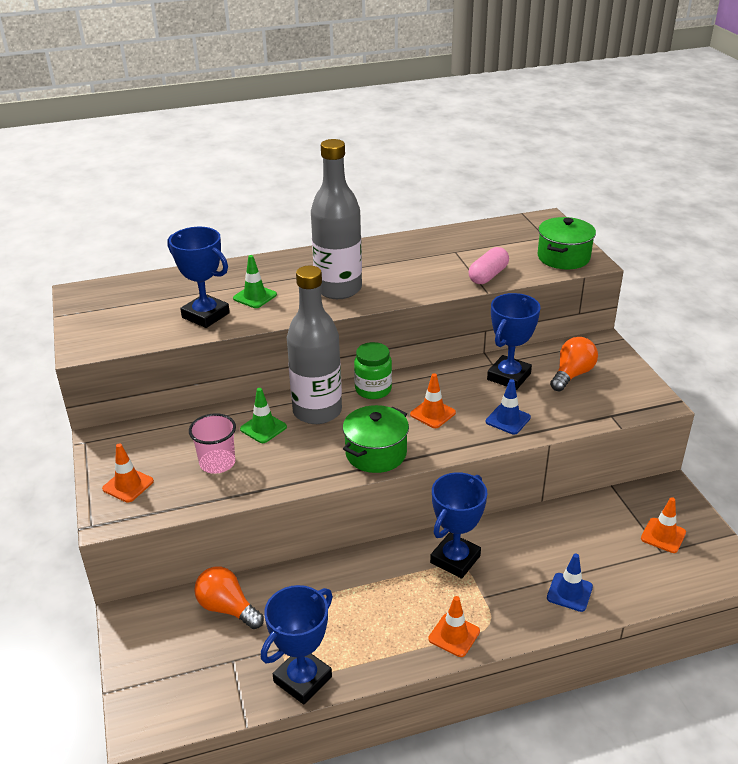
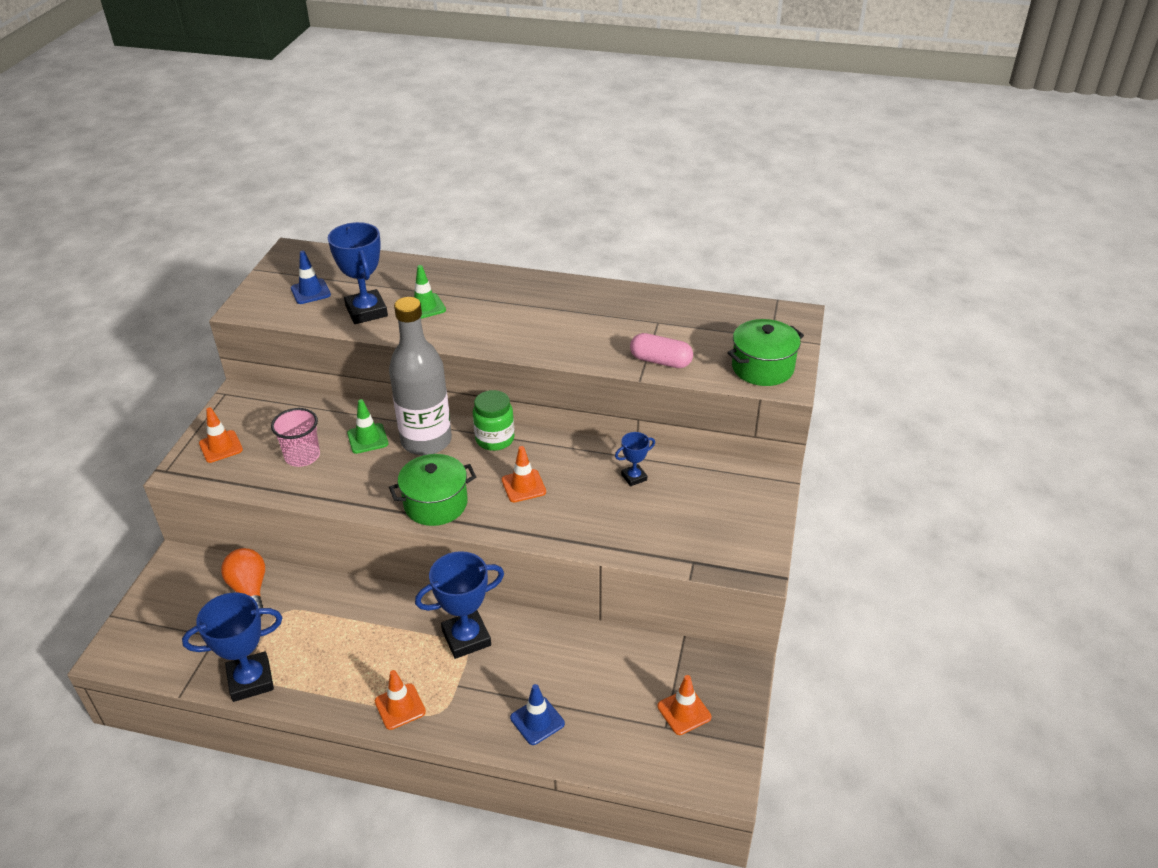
camera: 30 degrees right, 5 degrees up
(338, 289) = (504, 325): grey bottle -> none
(488, 275) = (660, 361): pink capsule -> pink capsule turned 45 degrees clockwise
(508, 419) = (586, 522): blue traffic cone -> blue traffic cone (310, 292)
(509, 376) = (634, 477): blue trophy -> blue trophy, size x0.52
(572, 374) = (700, 501): orange light bulb -> none

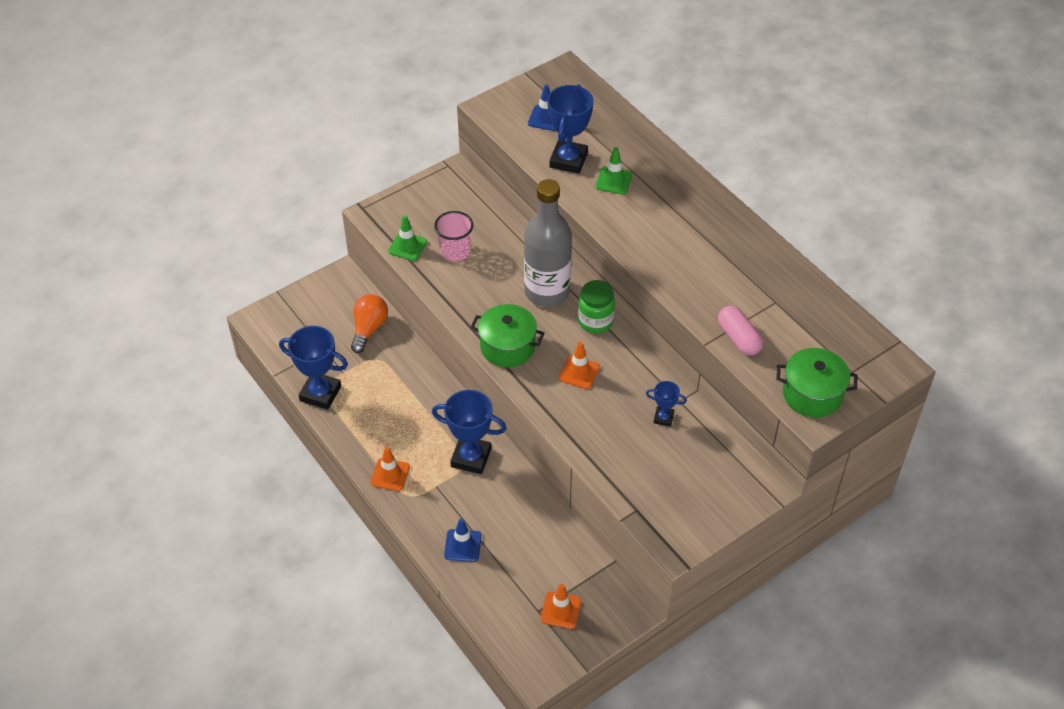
camera: 40 degrees right, 10 degrees up
(221, 447) = (410, 210): orange traffic cone -> none
(367, 438) = (509, 264): green traffic cone -> green traffic cone (407, 246)

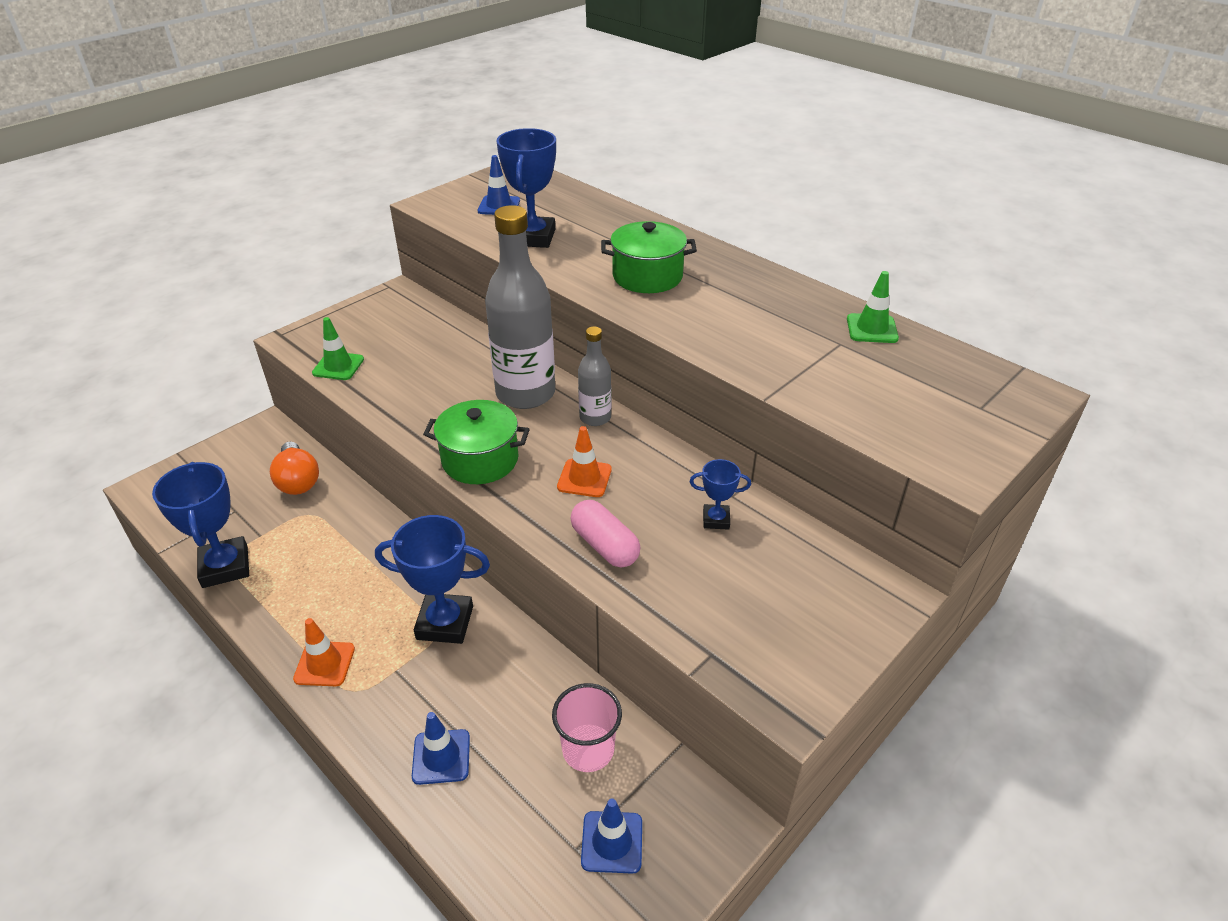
camera: 10 degrees left, 10 degrees down
(320, 393) = (225, 566): blue trophy -> blue trophy turned 60 degrees clockwise
(369, 329) = (298, 480): orange light bulb -> orange light bulb turned 150 degrees clockwise
(455, 251) = (401, 365): pink cup -> pink cup (588, 749)
(560, 610) = (612, 842): orange traffic cone -> blue traffic cone
(595, 321) = (595, 417): green jar -> grey bottle
(613, 181) = (593, 250): green traffic cone -> green traffic cone (872, 329)
(739, 338) = (808, 387): pink capsule -> pink capsule (604, 545)
(812, 394) = (941, 440): green pot -> green pot (647, 276)

